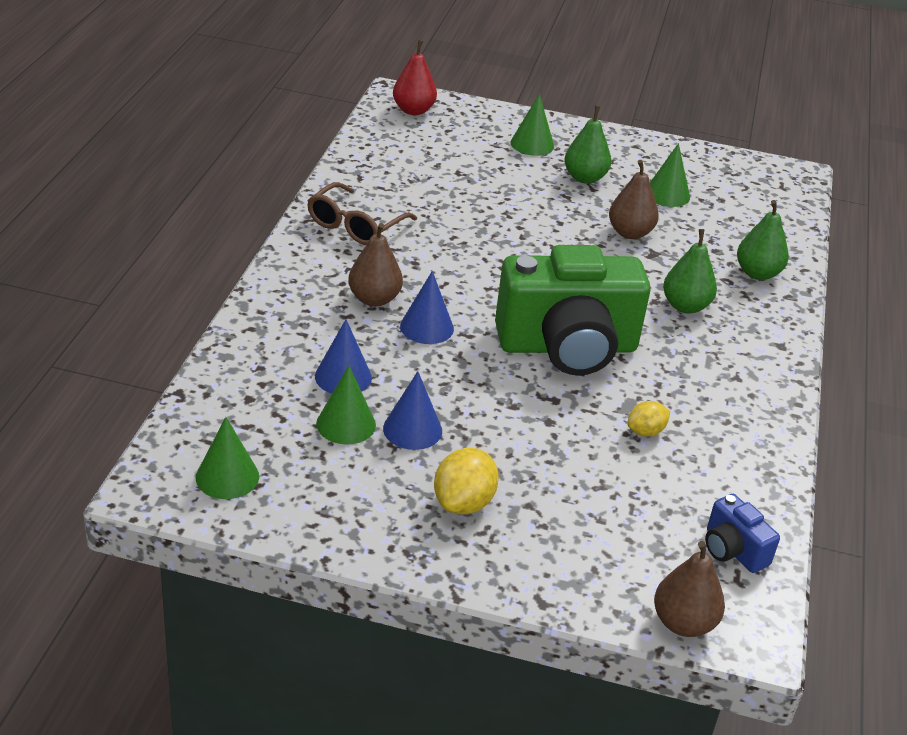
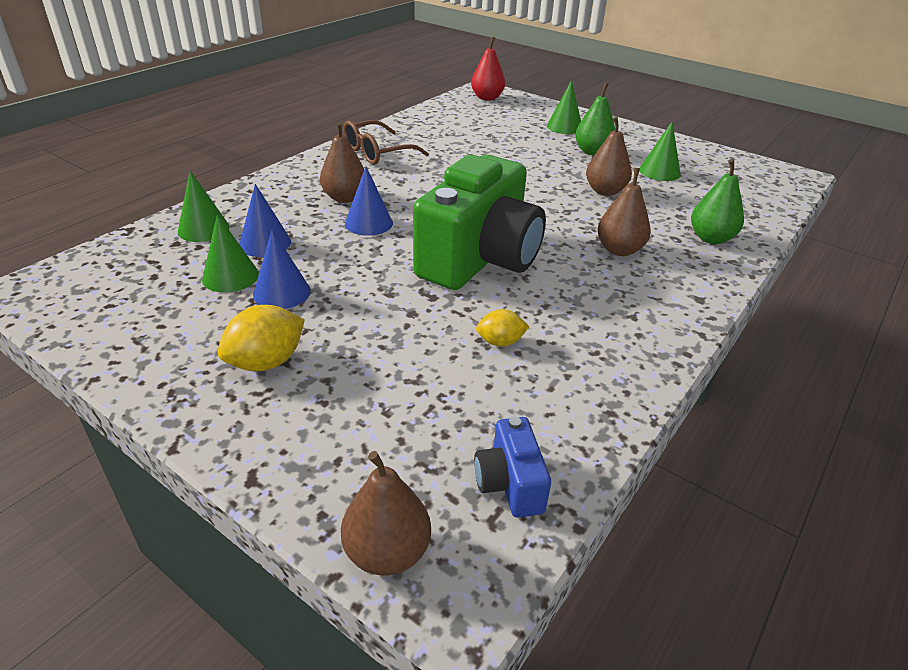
camera: 25 degrees right, 0 degrees up
(227, 477) = (93, 293): green cone -> green cone (203, 229)
(567, 347) = (480, 259): green camera -> green camera turned 75 degrees counterclockwise
(685, 306) = (619, 250): green pear -> brown pear

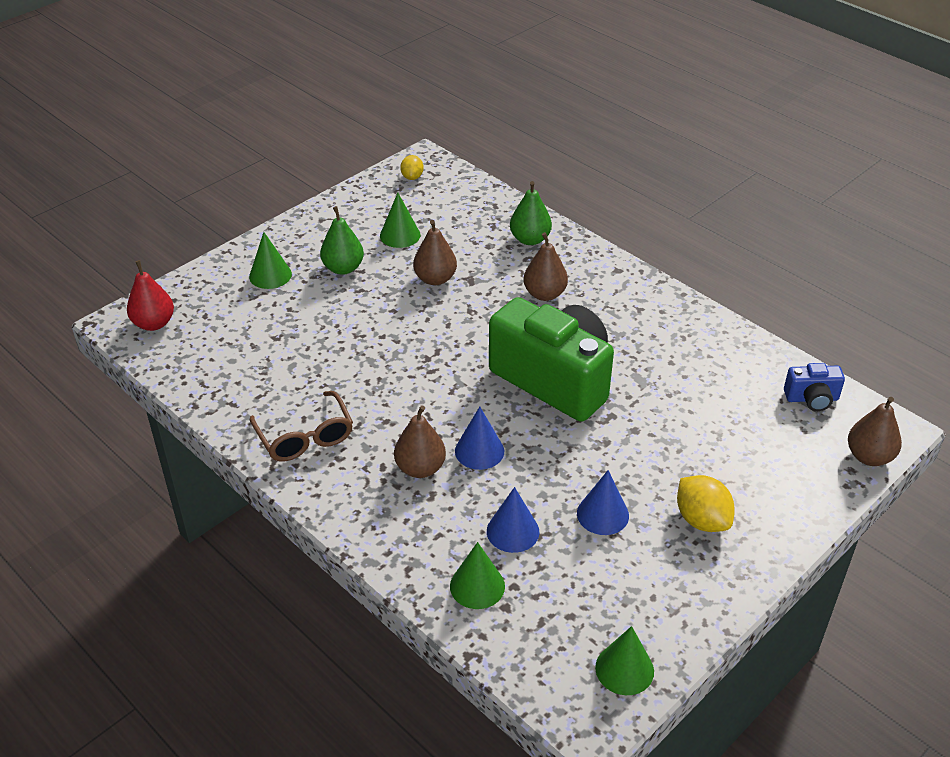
camera: 80 degrees left, 5 degrees up
(230, 276) = (574, 554): green cone -> green cone (624, 669)
(500, 342) = (673, 383): yellow lemon -> yellow lemon (412, 177)

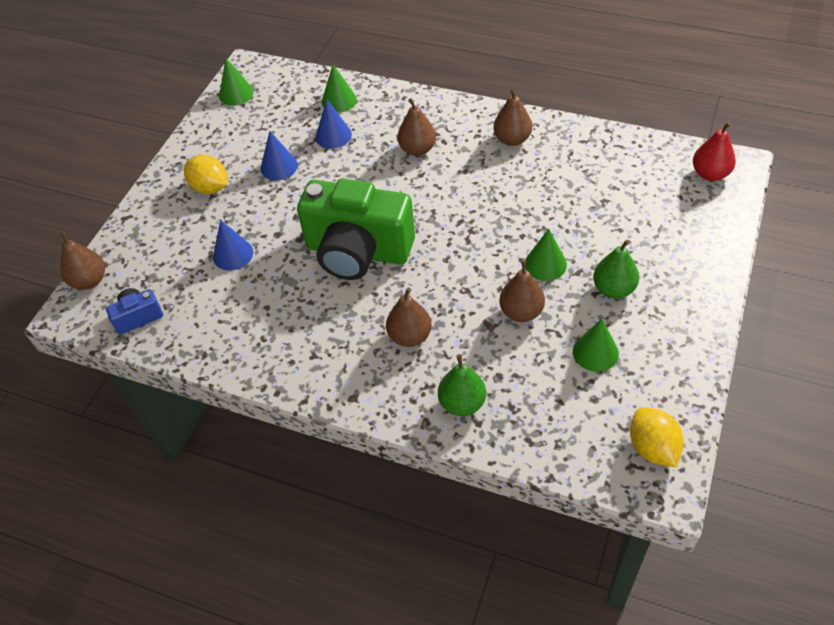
camera: 160 degrees right, 10 degrees up
(270, 275) = (669, 255): green cone -> green cone (545, 264)
(305, 436) = (512, 139): brown glasses -> brown pear
(412, 177) = (652, 448): yellow lemon -> yellow lemon, size x1.63
(479, 451) = (384, 175): blue cone -> blue cone (233, 254)

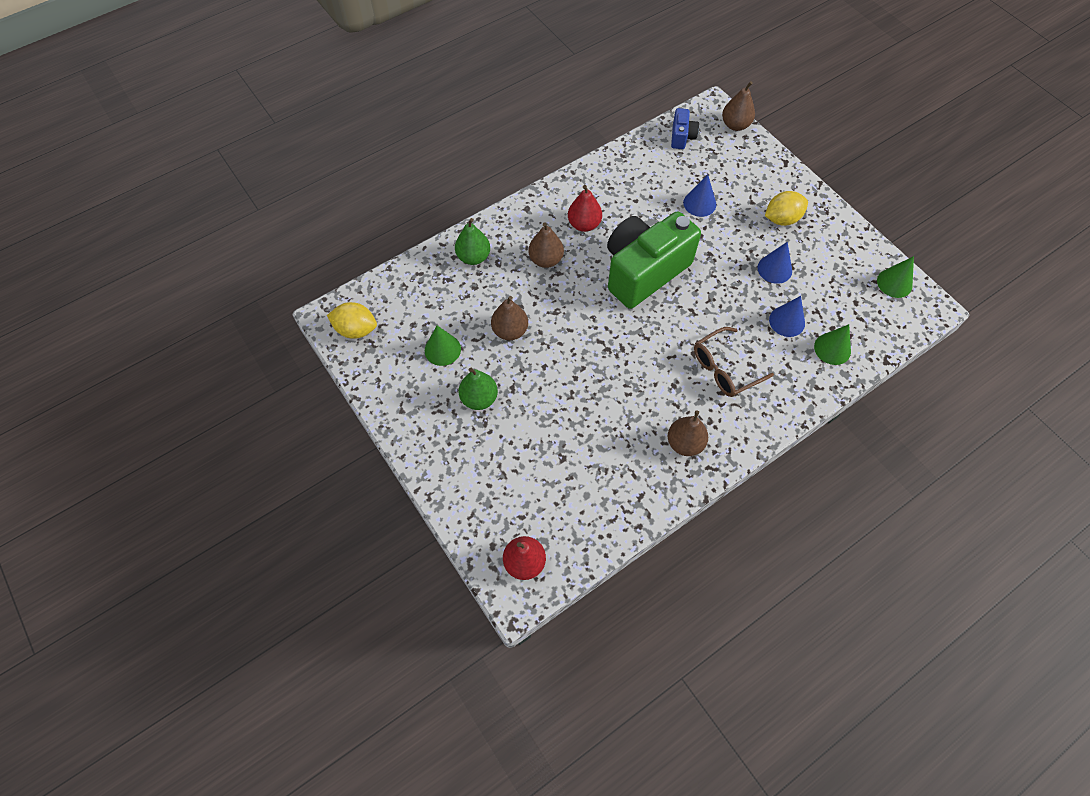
camera: 120 degrees right, 10 degrees up
(335, 332) = (584, 224): none -> red pear
(417, 149) = (725, 368): brown pear -> brown glasses
(545, 264) = (537, 373): green cone -> none

